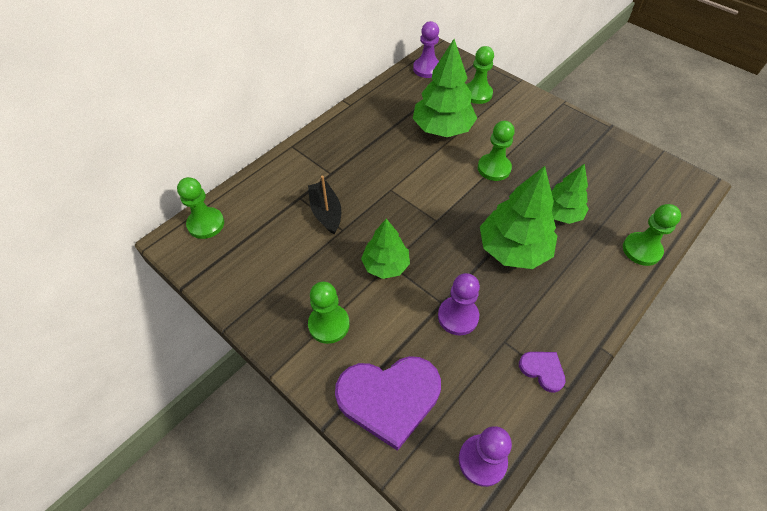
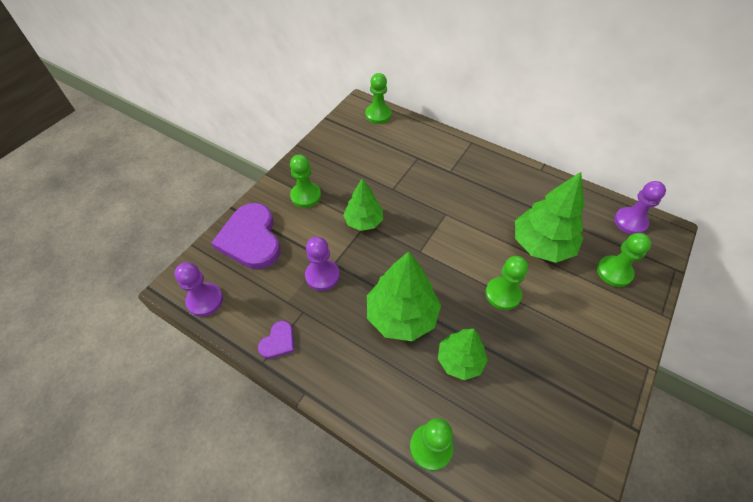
camera: 80 degrees right, 0 degrees up
(326, 212) = (407, 176): black boat -> none

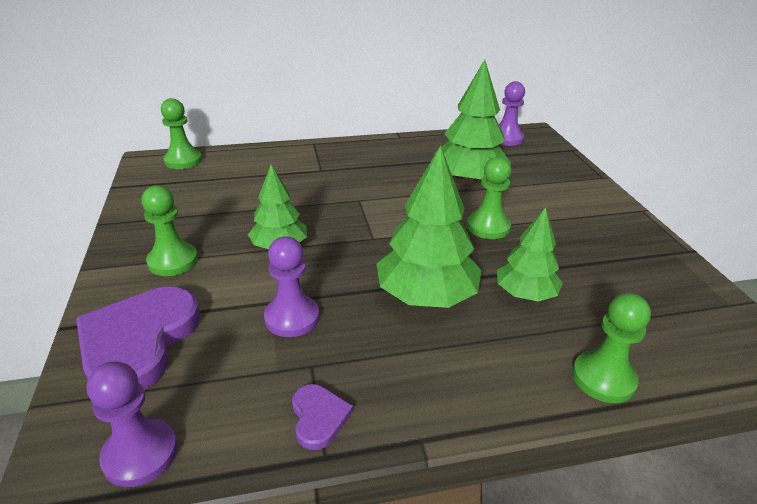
camera: 45 degrees left, 20 degrees down
(251, 239) = (139, 341): purple heart -> purple heart turned 75 degrees clockwise
(614, 272) = (540, 170): green pawn -> none

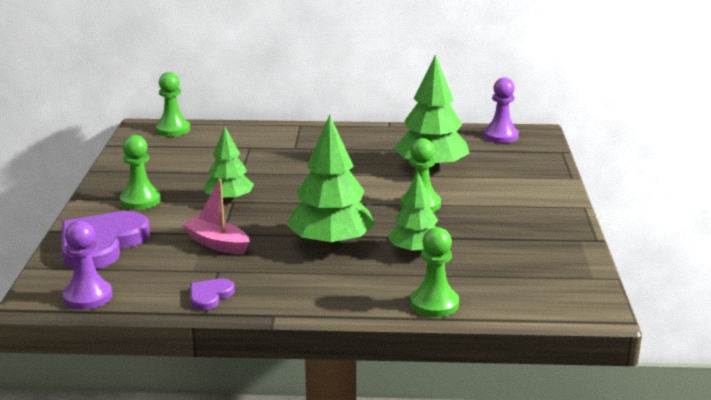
camera: 15 degrees right, 10 degrees down
(292, 318) = (217, 244): purple pawn -> pink boat
(318, 417) = (210, 296): purple heart -> purple heart turned 150 degrees counterclockwise

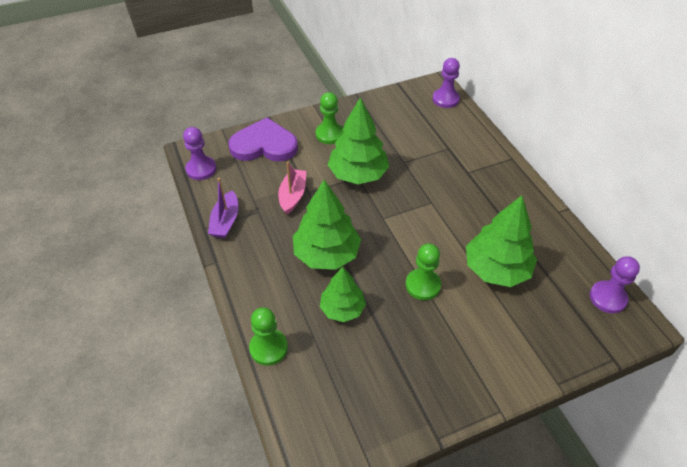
camera: 65 degrees right, 25 degrees up
(173, 130) = (445, 99): green pawn -> purple pawn
(210, 296) = (225, 221): purple heart -> purple boat
(229, 200) = (358, 174): green tree -> green tree, size x1.59

